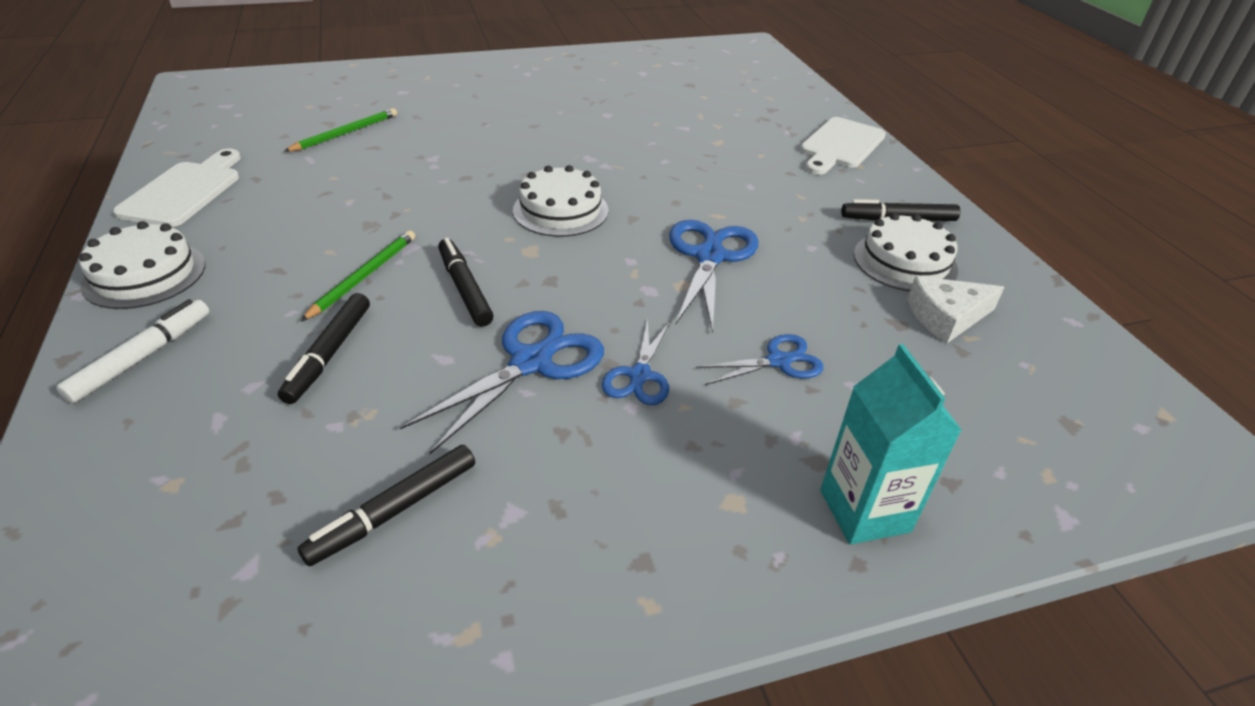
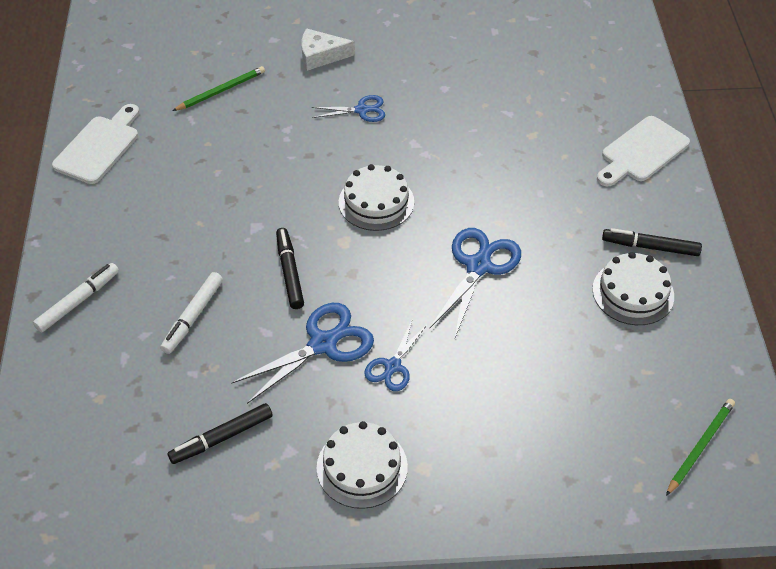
camera: 15 degrees right, 10 degrees up
(145, 274) = (76, 229): white cake -> white cake (362, 467)
(329, 354) = (193, 317): black marker -> white marker
(363, 276) = (221, 251): green pencil -> green pencil (700, 447)
(778, 361) = (493, 370): blue scissors -> blue scissors (361, 110)
(864, 511) = (503, 488): turquoise carton -> none
(946, 317) = (638, 350): white cheese -> white cheese (321, 55)

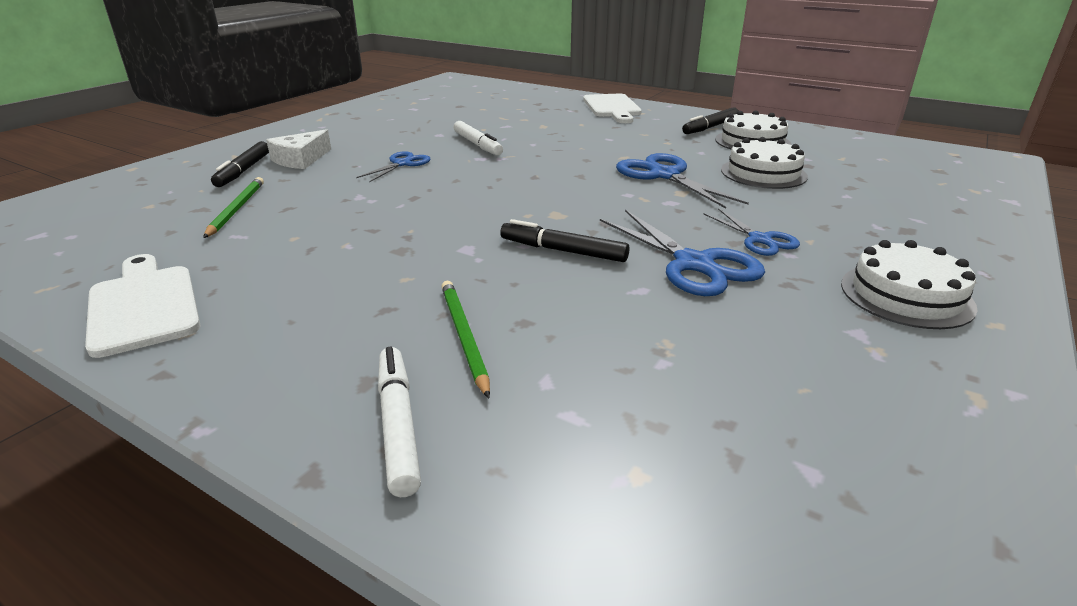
camera: 55 degrees left, 20 degrees down
(193, 317) = (558, 330): white marker -> white marker (477, 144)
(222, 438) = (807, 376): black marker -> black marker (244, 171)
(323, 344) = (694, 264): blue scissors -> blue scissors turned 150 degrees clockwise
(376, 202) = (527, 188): white cake -> white cake (763, 173)
(700, 447) = (935, 163): green pencil -> green pencil (464, 337)

